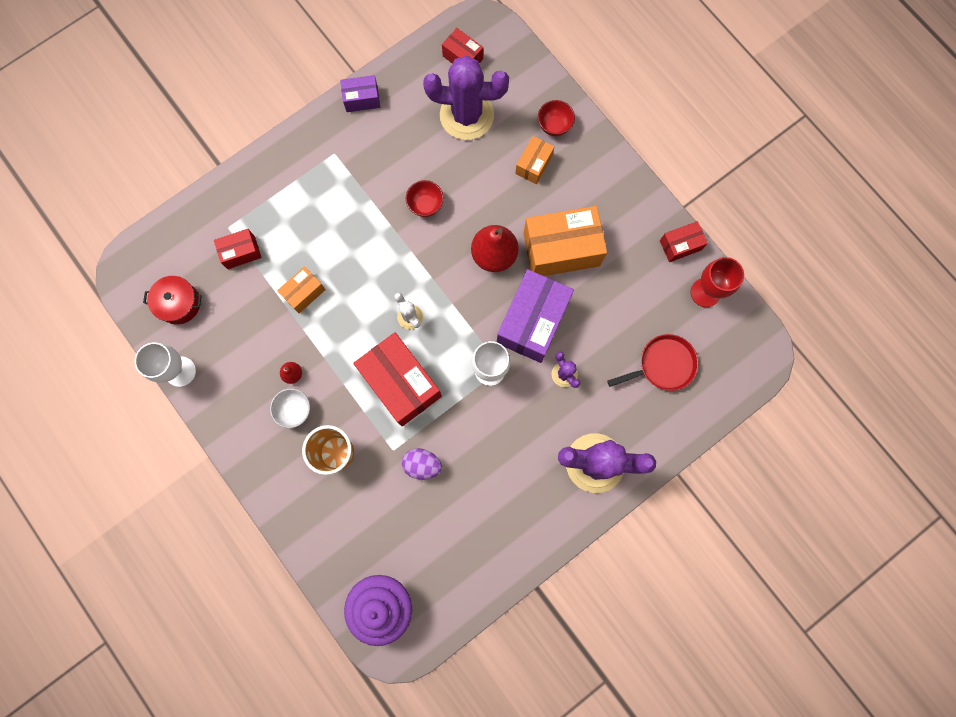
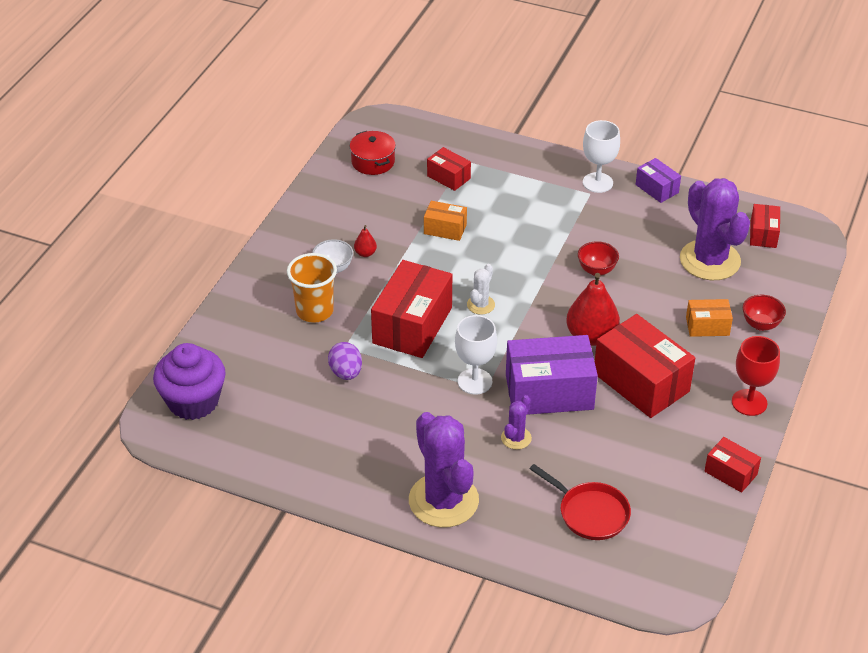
camera: 60 degrees right, 35 degrees down
(180, 371) = (314, 187): white goblet -> white goblet (597, 182)
(561, 249) = (641, 382): orange box -> red box
(705, 292) = (698, 515): red goblet -> red goblet (749, 402)

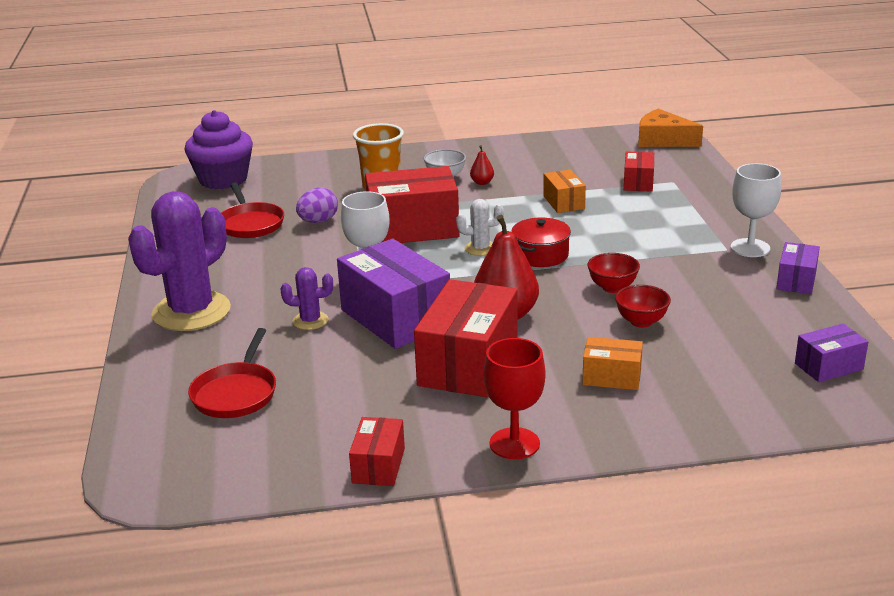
camera: 60 degrees right, 15 degrees down
(310, 415) = (250, 224): none -> red pan
(373, 162) = (607, 149): red pot -> red pot (540, 255)
(386, 126) = (663, 140): none -> orange cheese
(707, 326) = (611, 377): orange box -> orange box turned 45 degrees counterclockwise
(710, 260) = (727, 346): purple cactus -> none
(761, 324) = (663, 412): red bowl -> red bowl (641, 322)
(763, 234) = (828, 366): red box -> purple box

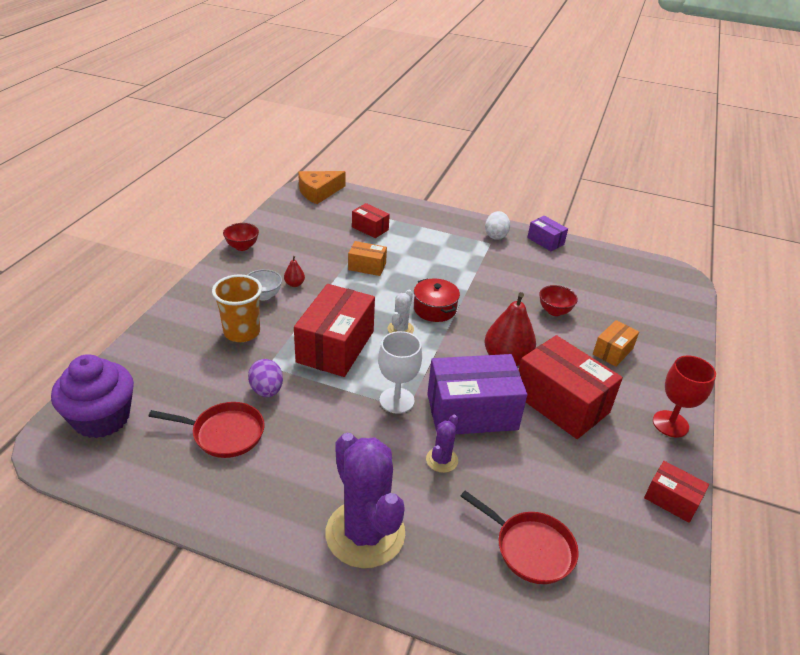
camera: 65 degrees left, 10 degrees up
(612, 287) = (504, 302): red bowl -> red bowl (242, 247)
(750, 248) = (495, 235): white goblet -> white egg
(828, 366) = (642, 277): purple box -> none

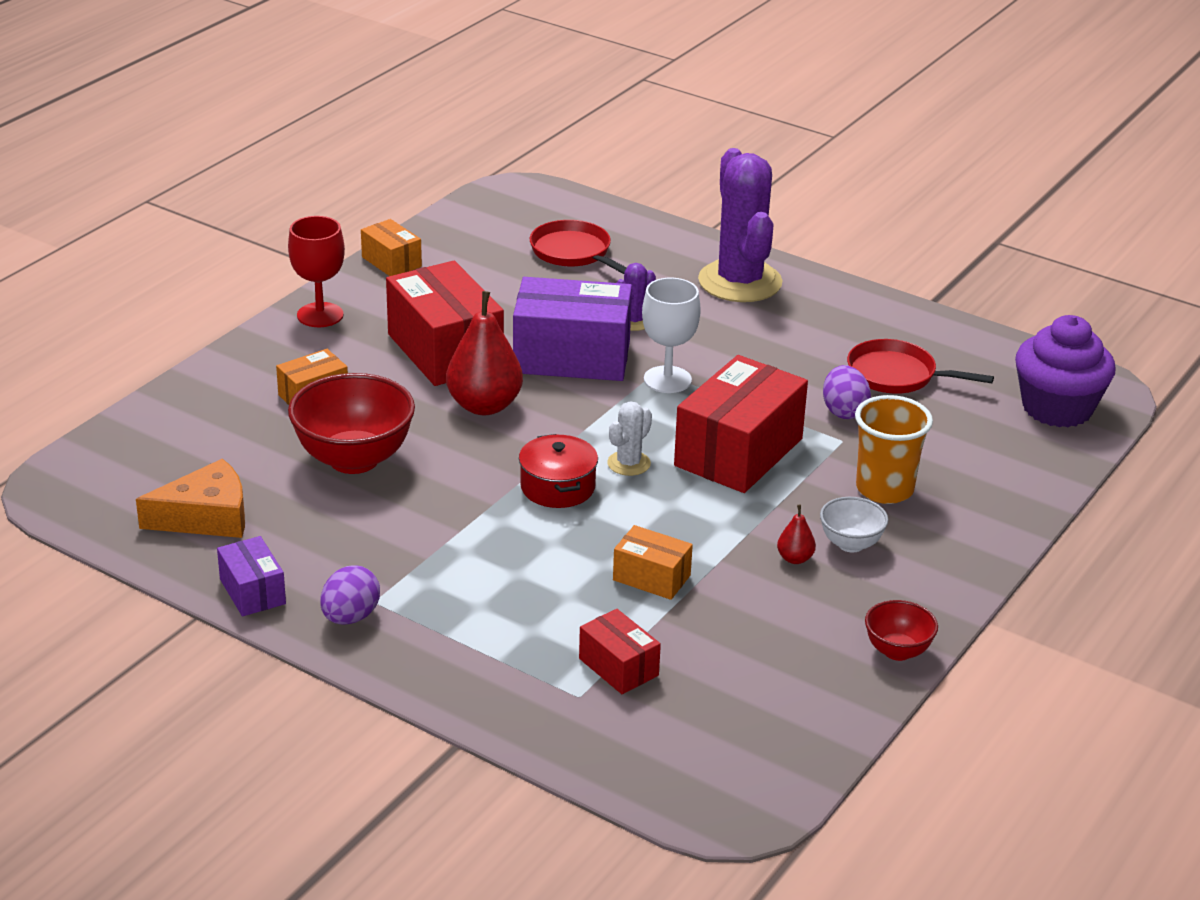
camera: 165 degrees left, 5 degrees down
(318, 192) = (716, 794): orange cheese -> orange cheese (206, 517)
(495, 235) = (350, 617): white egg -> purple egg
(554, 311) = (354, 459): red bowl -> red bowl, size x1.92
(671, 500) = (391, 262): red box -> orange box

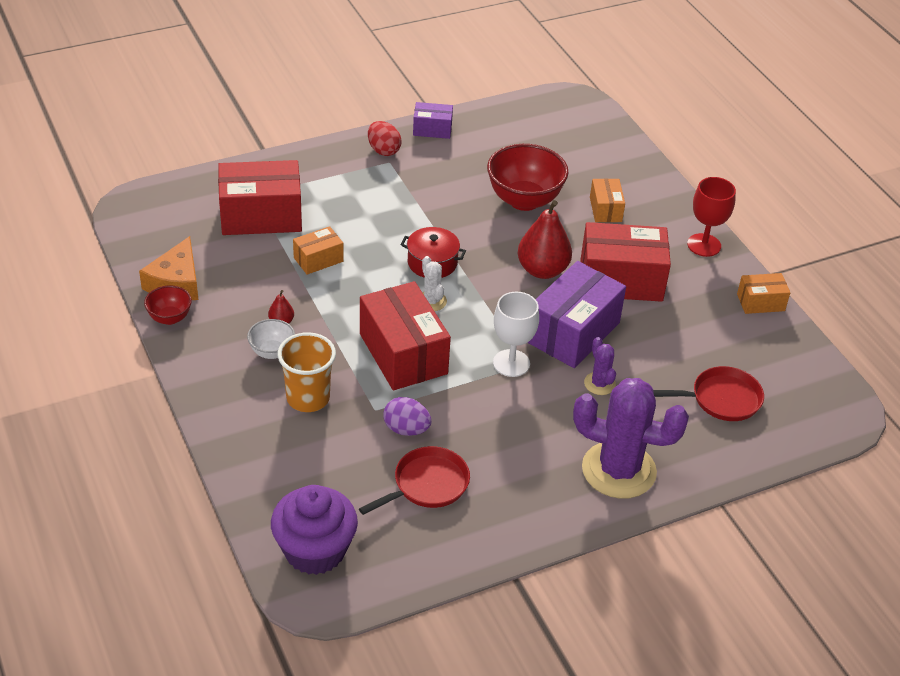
camera: 120 degrees right, 10 degrees up
(206, 517) = (510, 135): orange cheese -> orange cheese (176, 282)
(350, 617) = (383, 150): purple egg -> red egg
(618, 667) = (261, 216): red box -> red box, size x1.95

